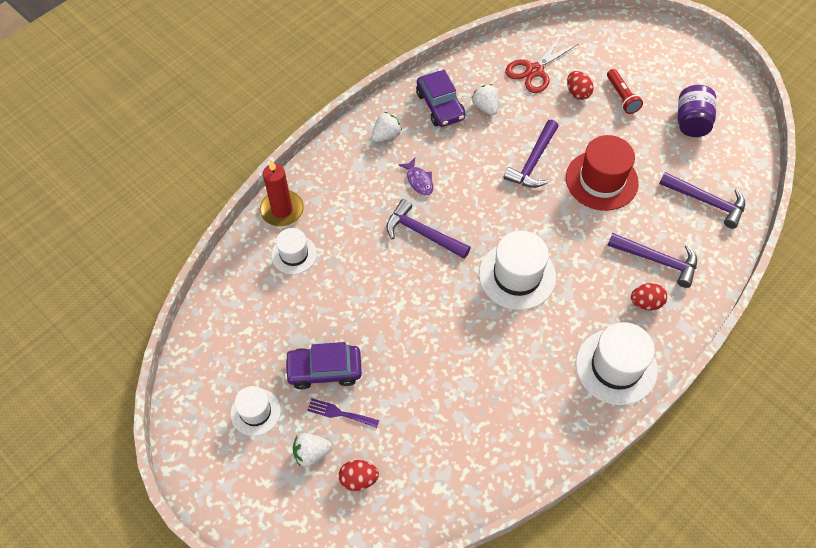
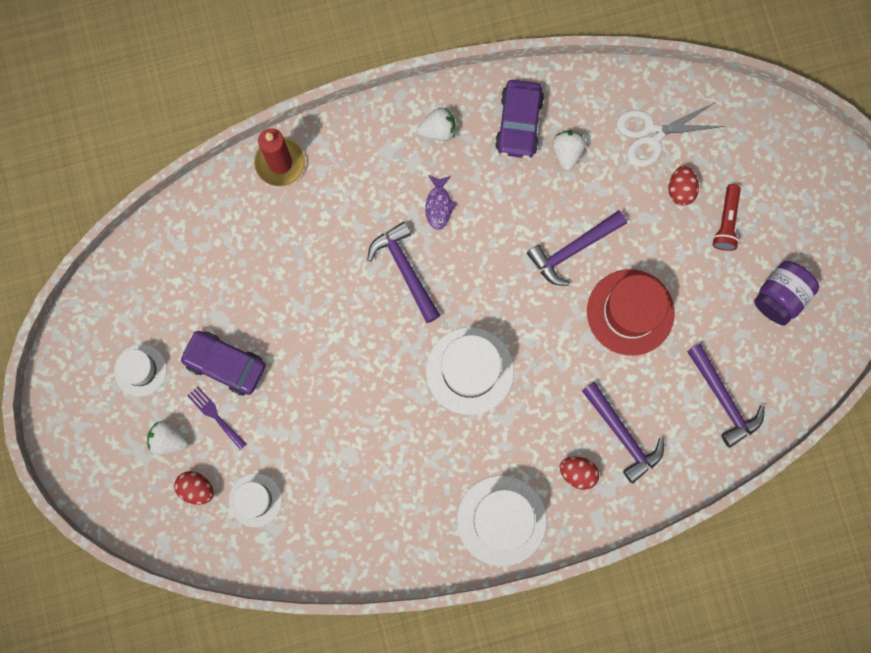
camera: 30 degrees right, 20 degrees up
(294, 254) = (264, 221): white hat -> white hat (255, 500)
(534, 71) = (652, 134): red scissors -> white scissors

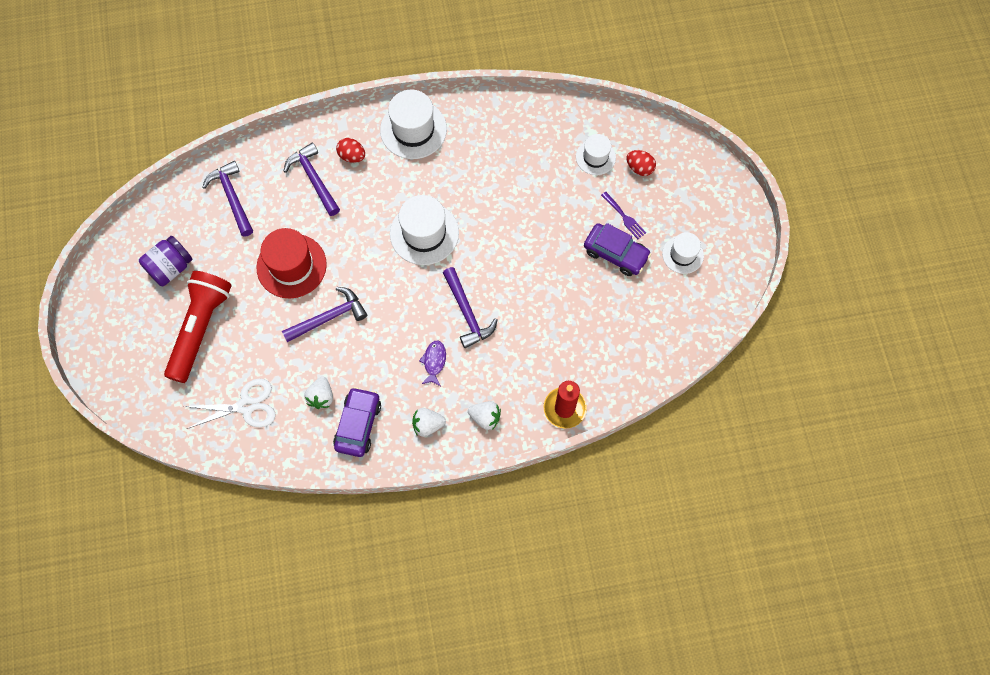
camera: 175 degrees left, 10 degrees down
(168, 440) = (660, 203): white strawberry -> white strawberry (485, 417)
(680, 190) = (232, 357): red egg -> none
(726, 222) = (200, 329): red flashlight -> red flashlight, size x2.02

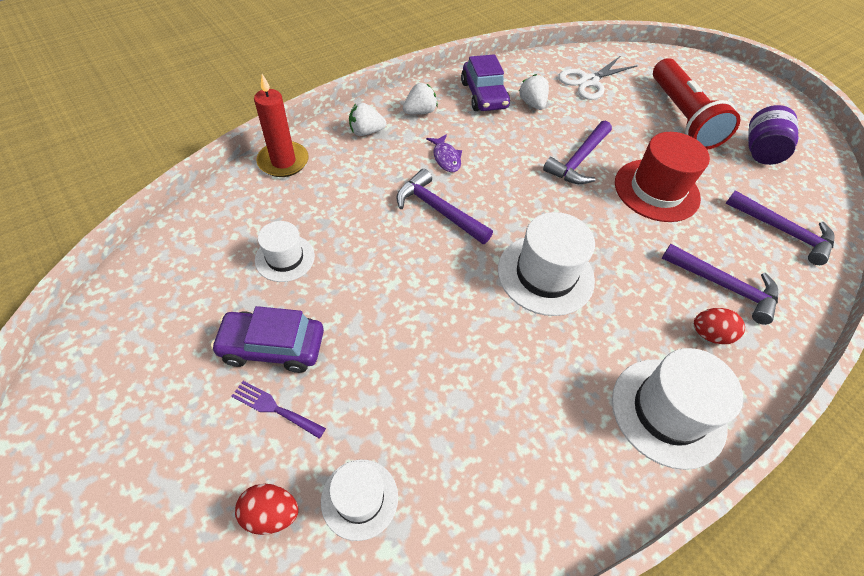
camera: 150 degrees right, 15 degrees down
(683, 254) = (161, 386): white hat -> white hat (285, 258)

